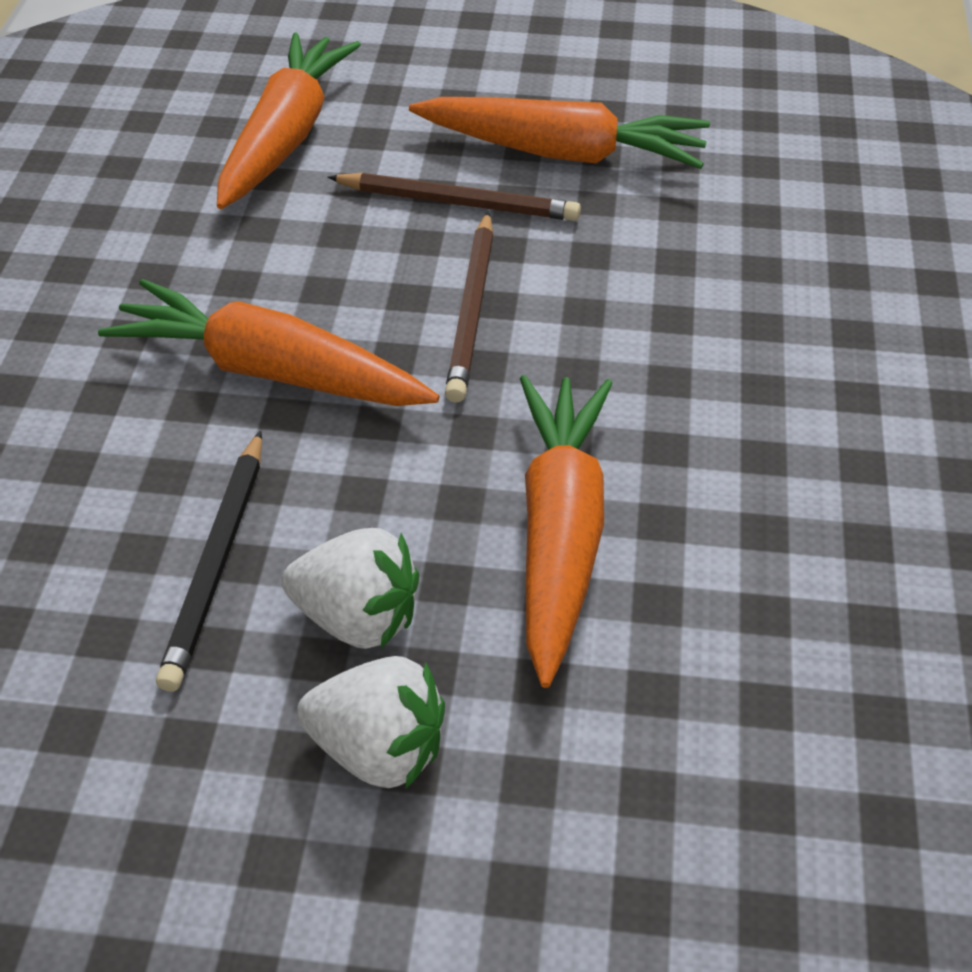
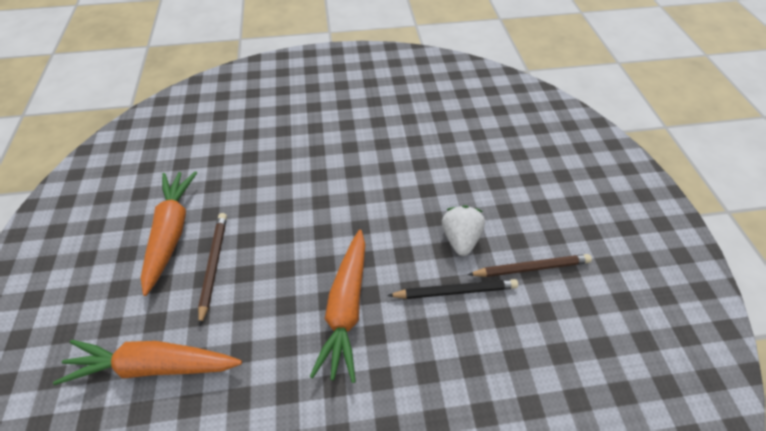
camera: 105 degrees left, 5 degrees up
(378, 750) = (505, 219): white strawberry -> none
(472, 310) = (291, 242): brown pencil -> brown pencil (531, 268)
(559, 534) = (402, 192): orange carrot -> none

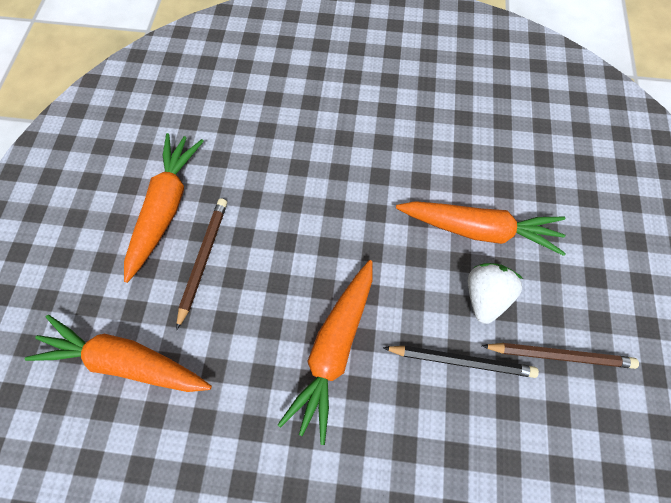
camera: 15 degrees right, 15 degrees up
(442, 192) = (478, 230): none -> orange carrot

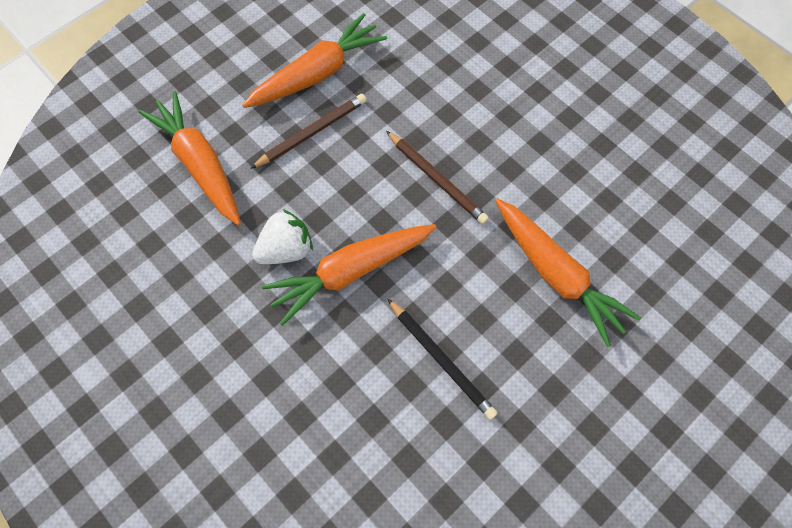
camera: 40 degrees right, 0 degrees up
(484, 296) = (509, 329): white strawberry -> white strawberry (286, 249)
(559, 355) = (528, 422): brown pencil -> brown pencil (436, 179)

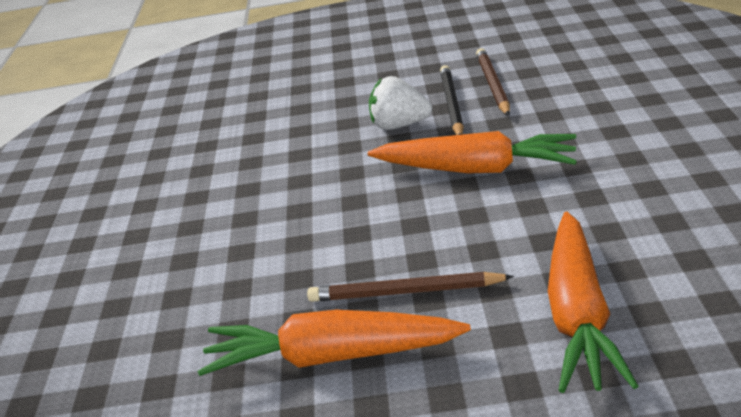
camera: 135 degrees left, 35 degrees down
(286, 249) = (527, 203): white strawberry -> white strawberry (399, 125)
(436, 179) = (322, 204): brown pencil -> brown pencil (493, 85)
(556, 274) = (307, 120): orange carrot -> none

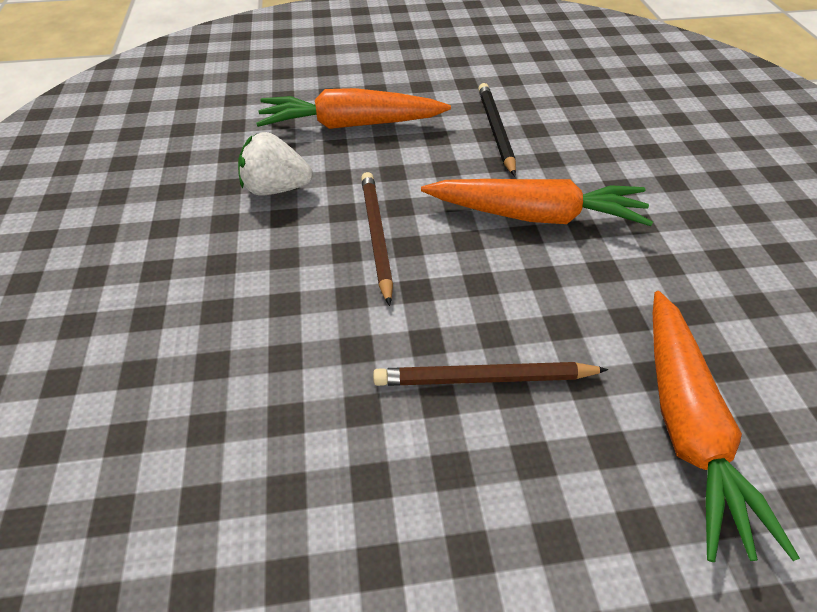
camera: 10 degrees left, 15 degrees up
(332, 357) = (411, 470): orange carrot -> orange carrot (351, 125)
(399, 125) = (444, 151): white strawberry -> white strawberry (276, 189)
(493, 85) = (535, 111): brown pencil -> brown pencil (376, 236)

